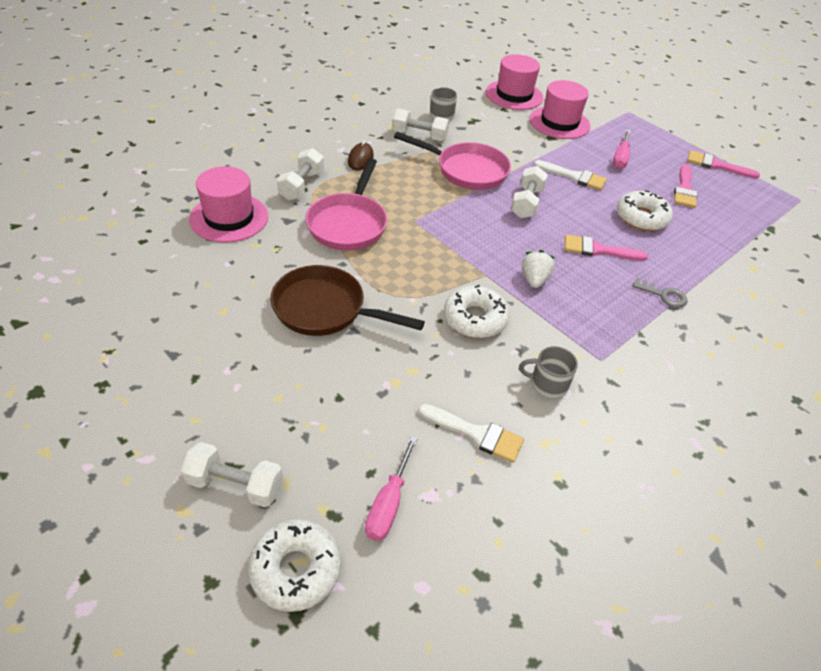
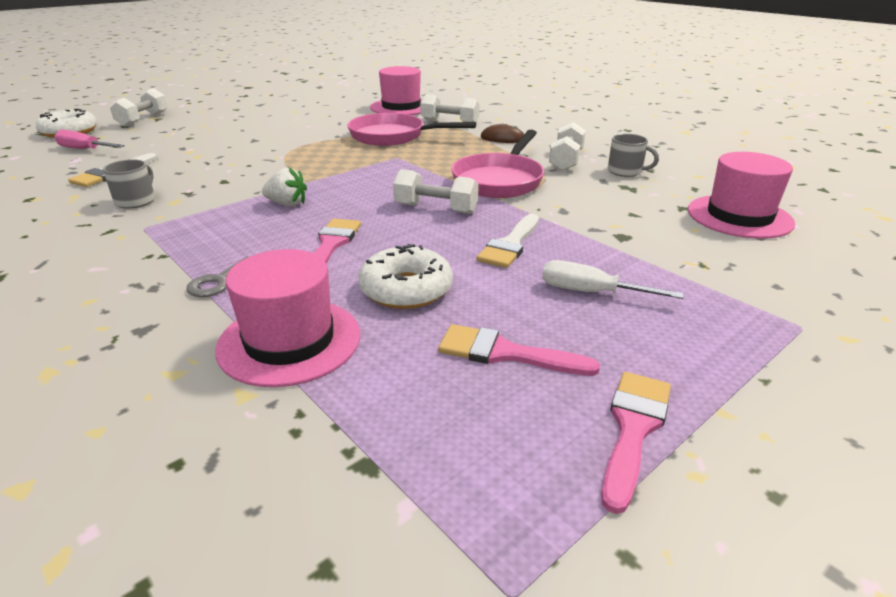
camera: 95 degrees right, 15 degrees down
(325, 309) = (282, 132): brown pan -> none
(475, 318) = (242, 176): white donut -> none
(559, 122) = (678, 246): pink hat -> pink hat (289, 341)
(620, 158) = (591, 292): pink screwdriver -> white screwdriver

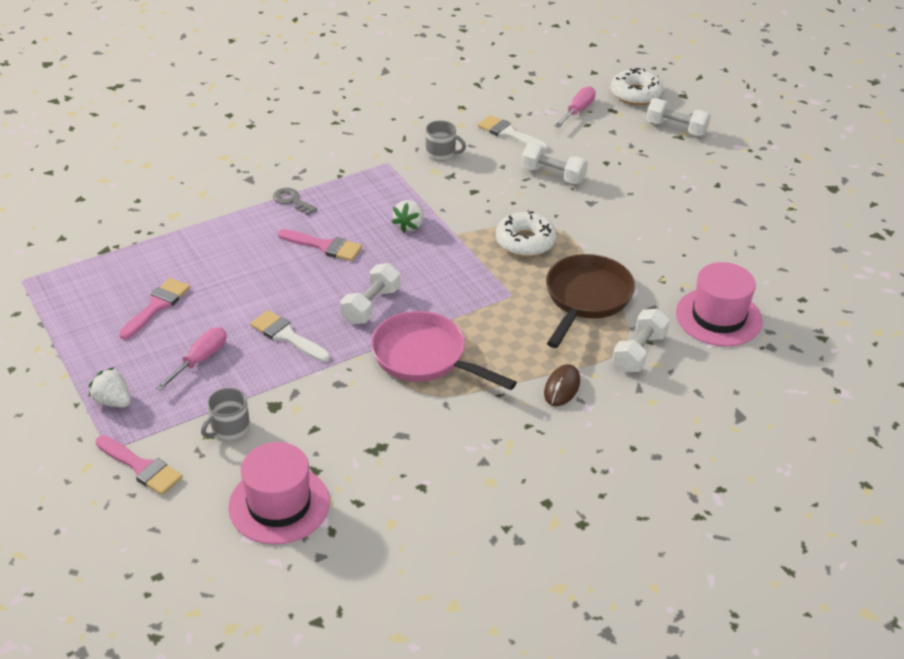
camera: 100 degrees right, 10 degrees up
(289, 341) = (211, 228): pink hat -> none
(392, 136) = (586, 298): pink pan -> brown pan
(406, 289) = (245, 276): white donut -> white donut (525, 242)
(566, 160) = (470, 422): white dumbbell -> white dumbbell (553, 175)
(591, 292) = (200, 360): white screwdriver -> pink screwdriver
(626, 171) = (422, 463): grey mug -> grey mug (229, 428)
(633, 428) = (74, 337): pink brush -> pink brush (141, 467)
(724, 345) = (113, 401): none -> white strawberry

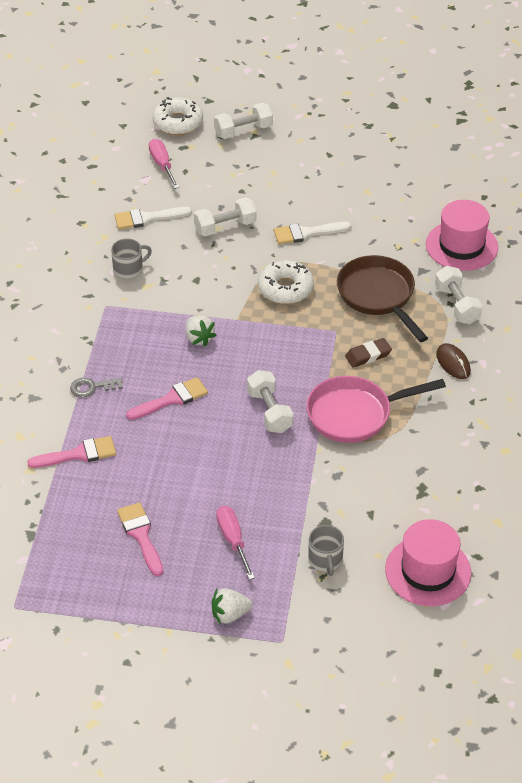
camera: 50 degrees left, 5 degrees up
(141, 467) = (320, 630): pink brush -> pink brush (78, 454)
(287, 336) = (256, 476): white brush -> white brush (306, 233)
(505, 329) = (368, 355): none -> brown eraser

